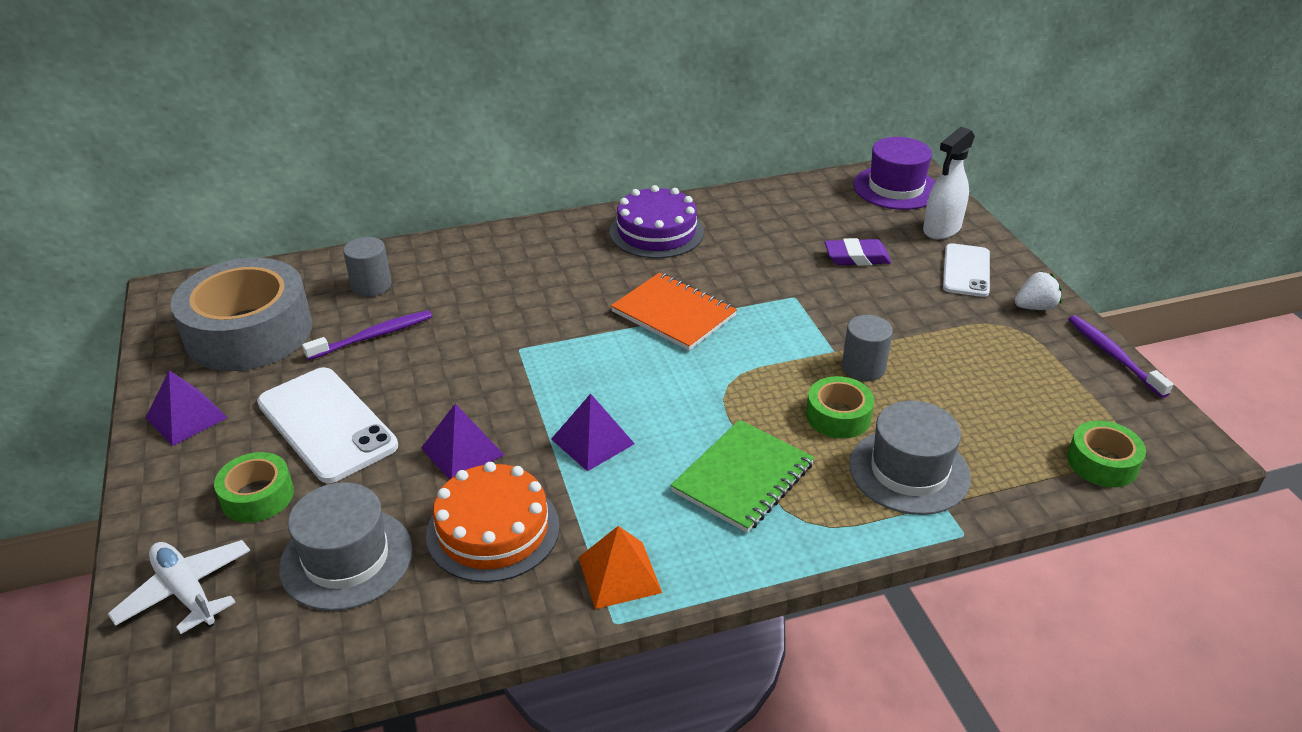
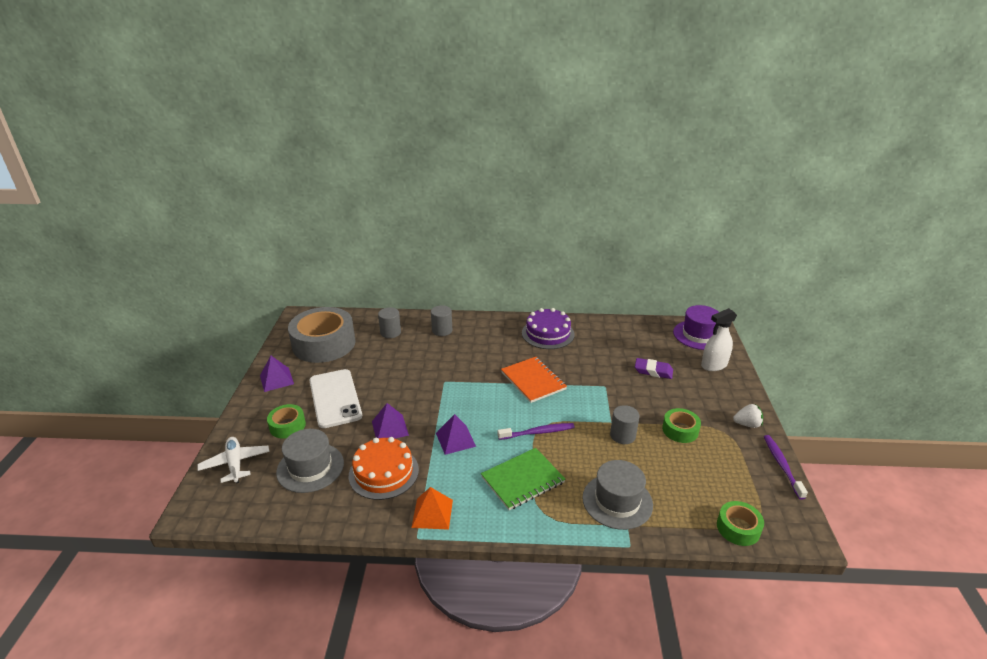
camera: 20 degrees right, 5 degrees down
(373, 336) = (378, 359): purple toothbrush -> purple toothbrush (538, 432)
(467, 263) = (442, 330): none -> grey cylinder
(838, 416) = (593, 459): green tape -> green tape (680, 430)
(966, 271) = (715, 393): white phone -> none

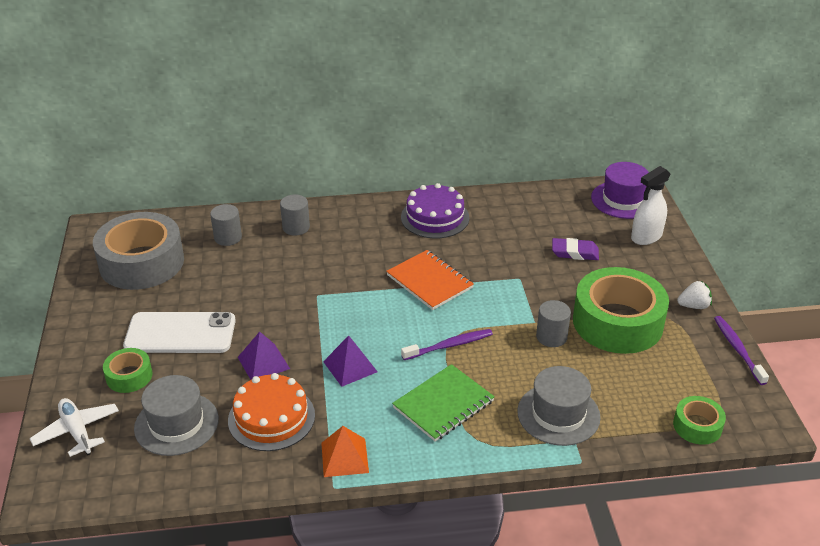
camera: 10 degrees left, 5 degrees up
(276, 379) = (93, 318): purple pyramid -> none
(335, 398) = (180, 333): white phone -> white phone turned 60 degrees counterclockwise
(680, 430) = (617, 322): green tape -> green tape, size x2.09

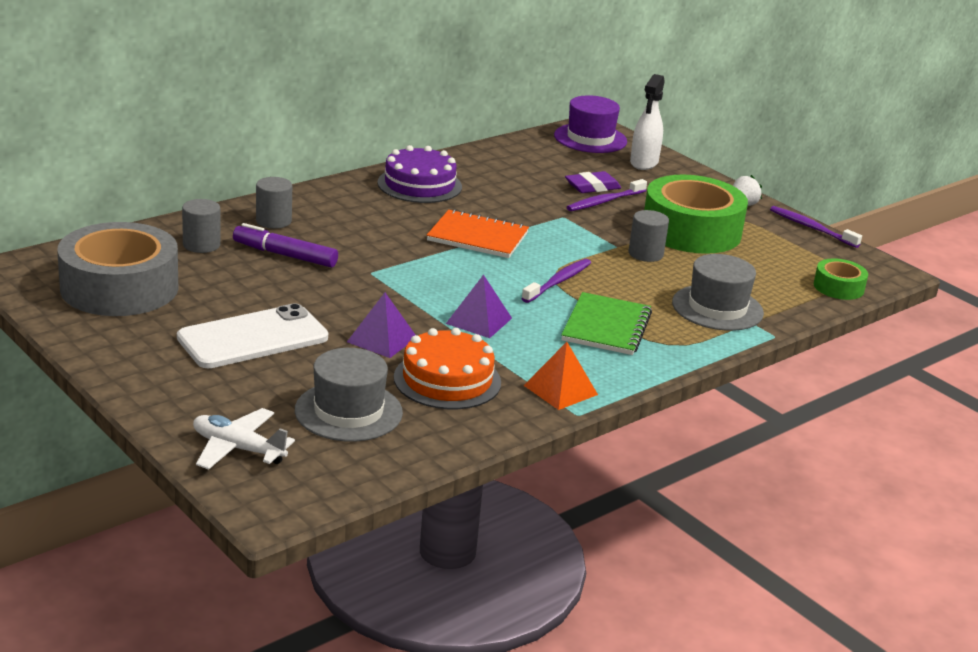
camera: 35 degrees left, 10 degrees down
(129, 376) = (238, 387): green tape -> none
(273, 262) = (285, 255): none -> purple marker
(570, 271) = (604, 201): none -> purple toothbrush

